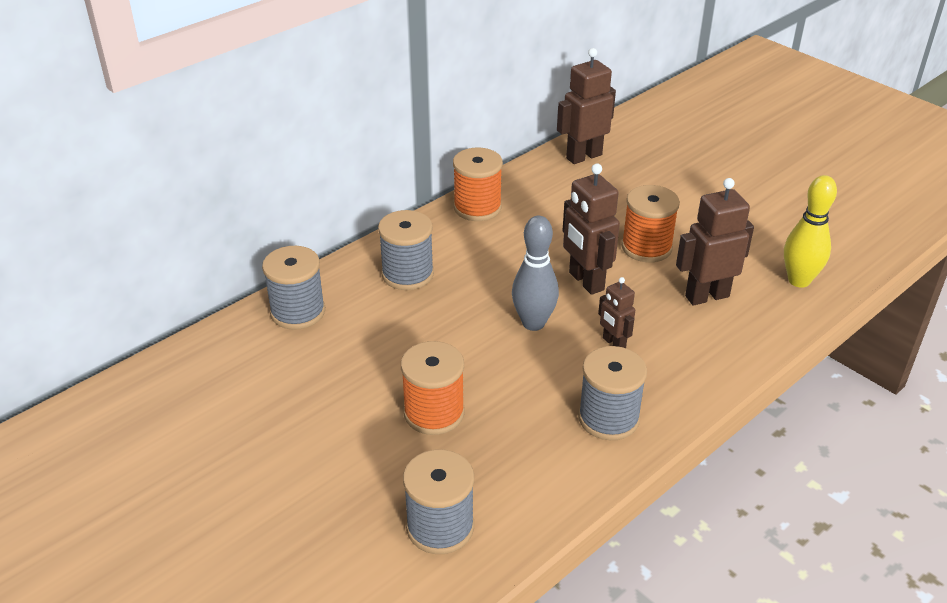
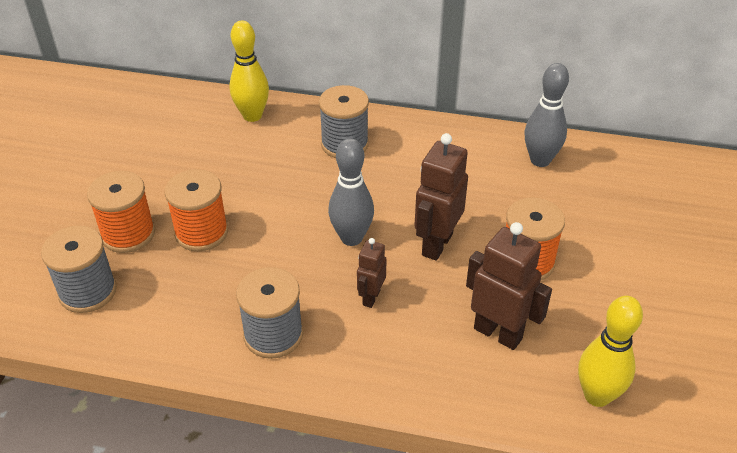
camera: 55 degrees right, 5 degrees up
(298, 312) = (252, 116): grey spool -> yellow bowling pin
(477, 207) = (467, 139): orange spool -> orange spool (128, 234)
(542, 186) = (540, 160): none -> grey bowling pin
(583, 156) = (616, 164): brown robot -> none

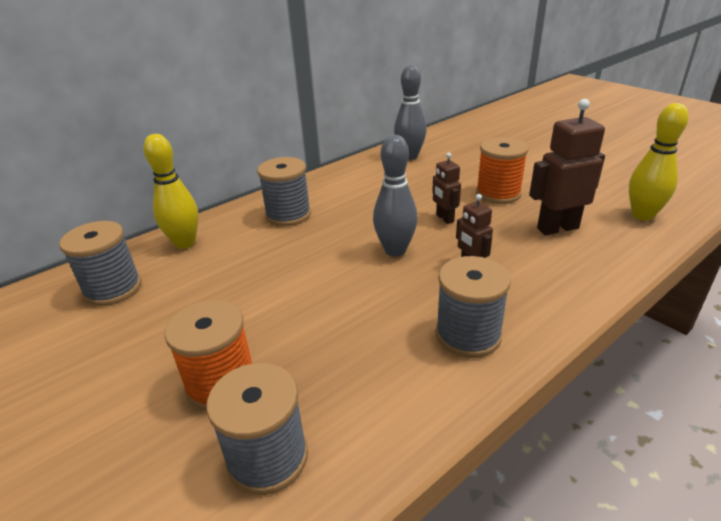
camera: 50 degrees left, 10 degrees down
(173, 121) = (113, 289): none -> grey spool
(201, 232) = (287, 329): orange spool -> none
(436, 244) = (444, 218): brown robot -> brown robot, size x0.57

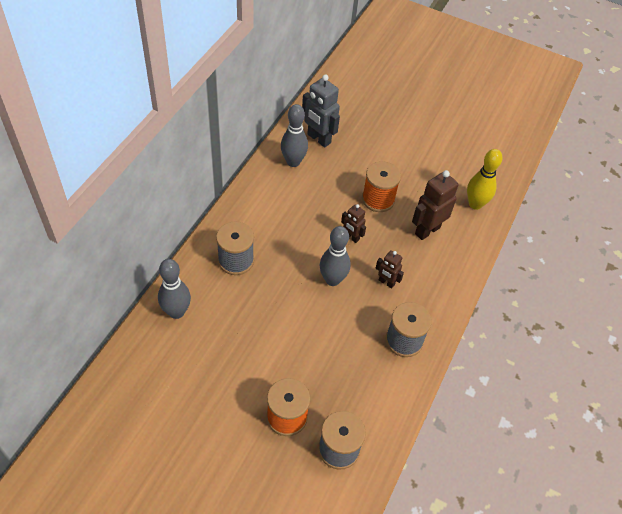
camera: 30 degrees left, 20 degrees up
(113, 289) = (159, 370): grey spool -> none
(185, 243) = (176, 312): yellow bowling pin -> grey bowling pin
(449, 145) = (318, 139): none -> grey robot

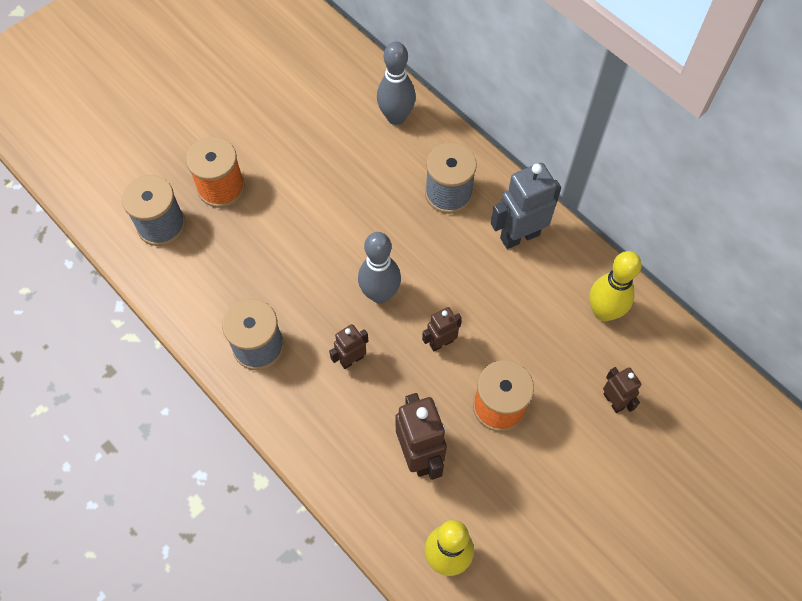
camera: 115 degrees right, 10 degrees up
(293, 162) = (603, 312): grey bowling pin -> yellow bowling pin
(318, 139) = (644, 364): grey robot -> grey robot (519, 236)
(348, 149) = (613, 401): none -> brown robot

